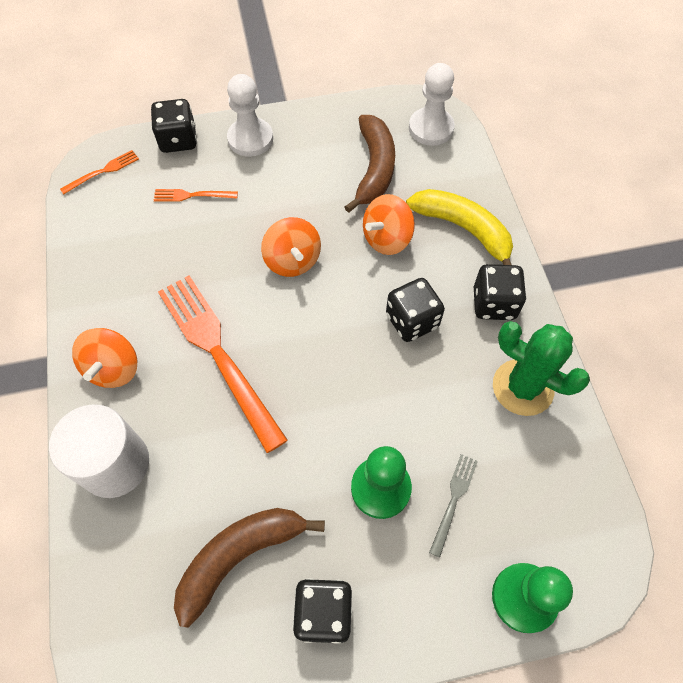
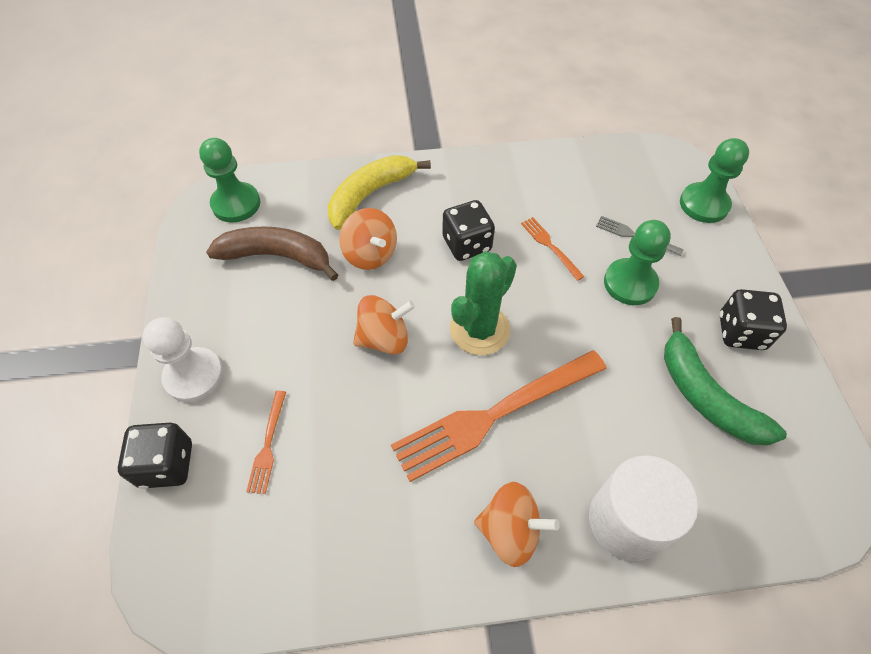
camera: 85 degrees left, 5 degrees down
(103, 171) = (192, 569): orange fork -> orange fork (549, 246)
(240, 556) = (705, 396): brown banana -> green banana
(431, 128) = (236, 204): white pawn -> green pawn
(494, 304) = (454, 185): black dice -> none
(522, 387) = (535, 179): green cactus -> green cactus (479, 329)

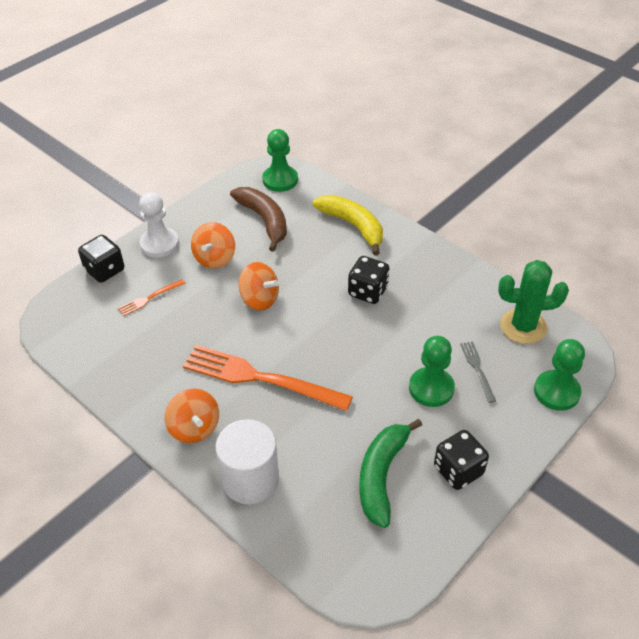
camera: 50 degrees right, 10 degrees down
(370, 195) = (353, 226): yellow banana -> yellow banana turned 45 degrees clockwise
(370, 254) = (310, 255): orange spinning top -> orange spinning top (215, 258)
(479, 329) = (311, 336): green cactus -> green cactus (523, 326)
(549, 246) = (414, 330): orange fork -> none

